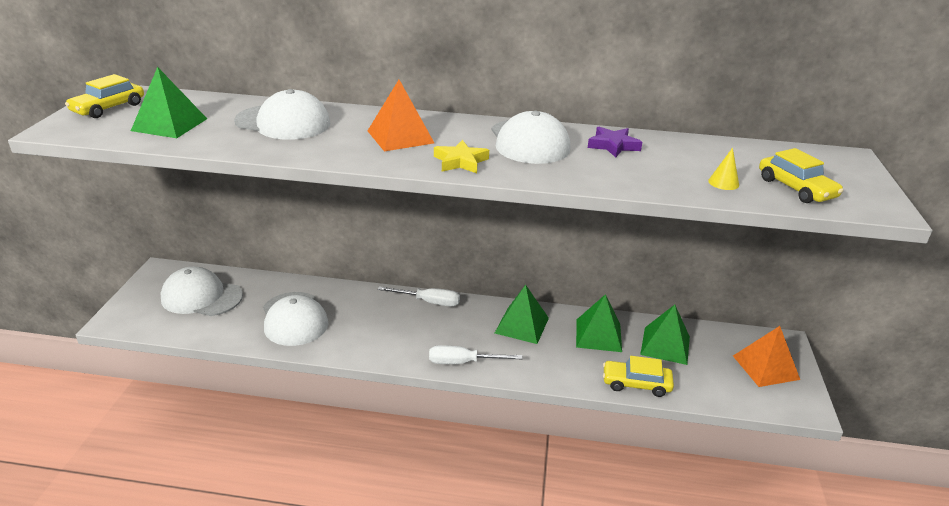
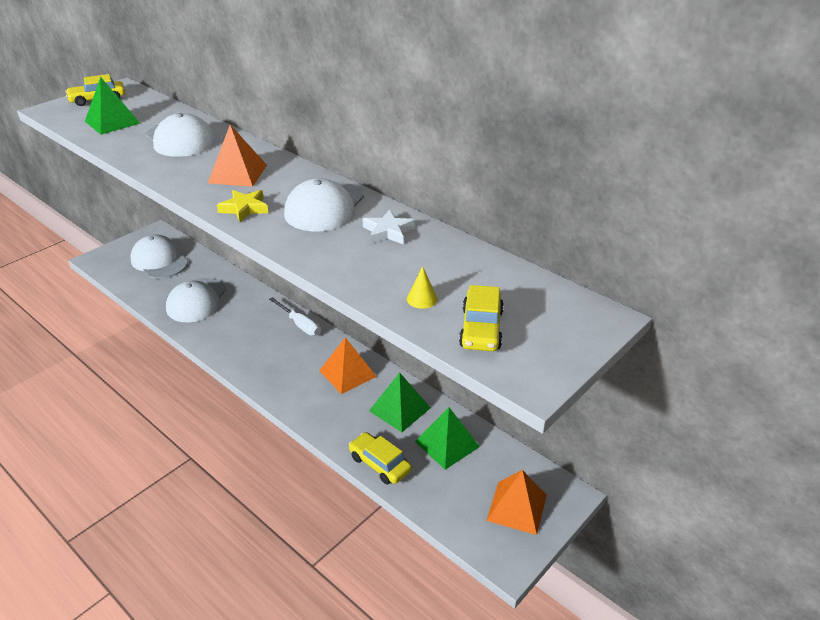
camera: 35 degrees right, 5 degrees up
(463, 362) = (269, 383): white screwdriver -> none
(522, 325) = (348, 373): green pyramid -> orange pyramid
(613, 145) = (388, 232): purple star -> white star

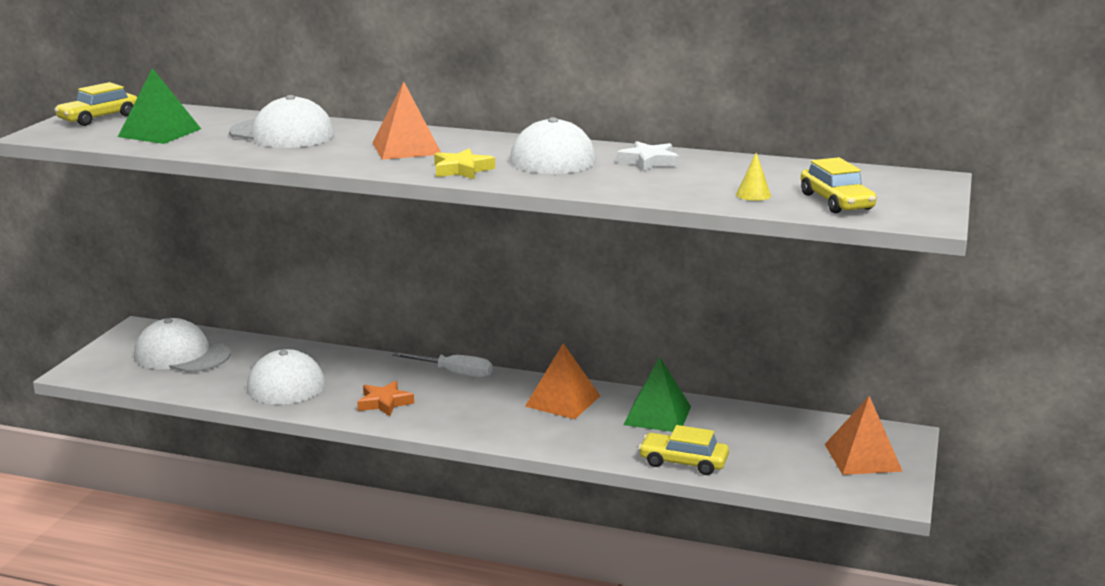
camera: 25 degrees left, 15 degrees down
(236, 339) = (384, 403): none -> orange star
(447, 444) = (740, 429): green pyramid -> none

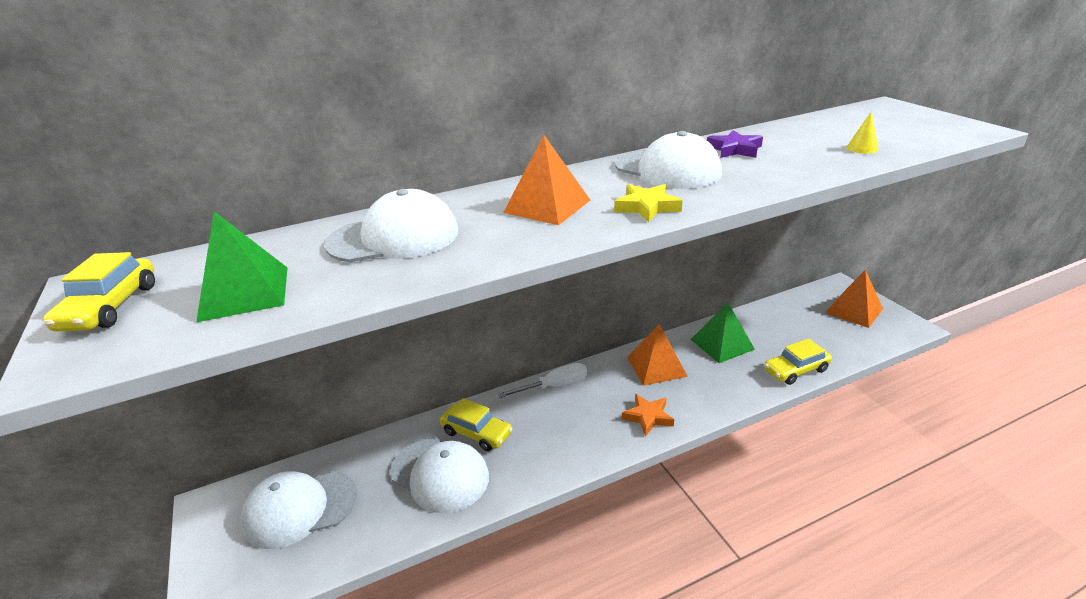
camera: 40 degrees left, 10 degrees up
(384, 403) = (551, 444): orange star -> orange star (648, 417)
(648, 161) = (734, 149): white star -> purple star
(836, 202) = (908, 135): yellow car -> yellow car (476, 433)

